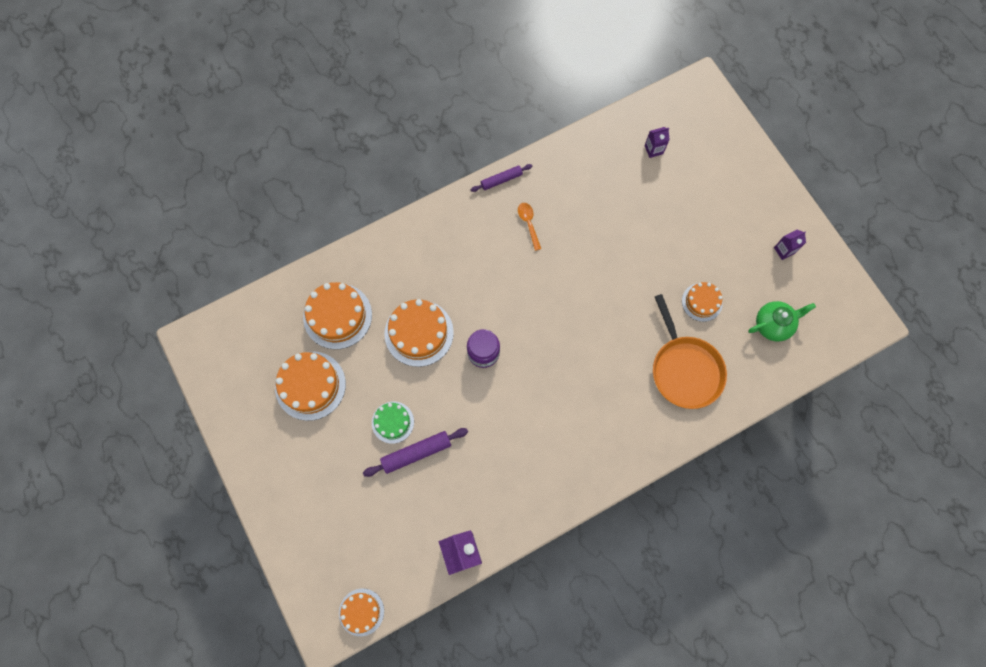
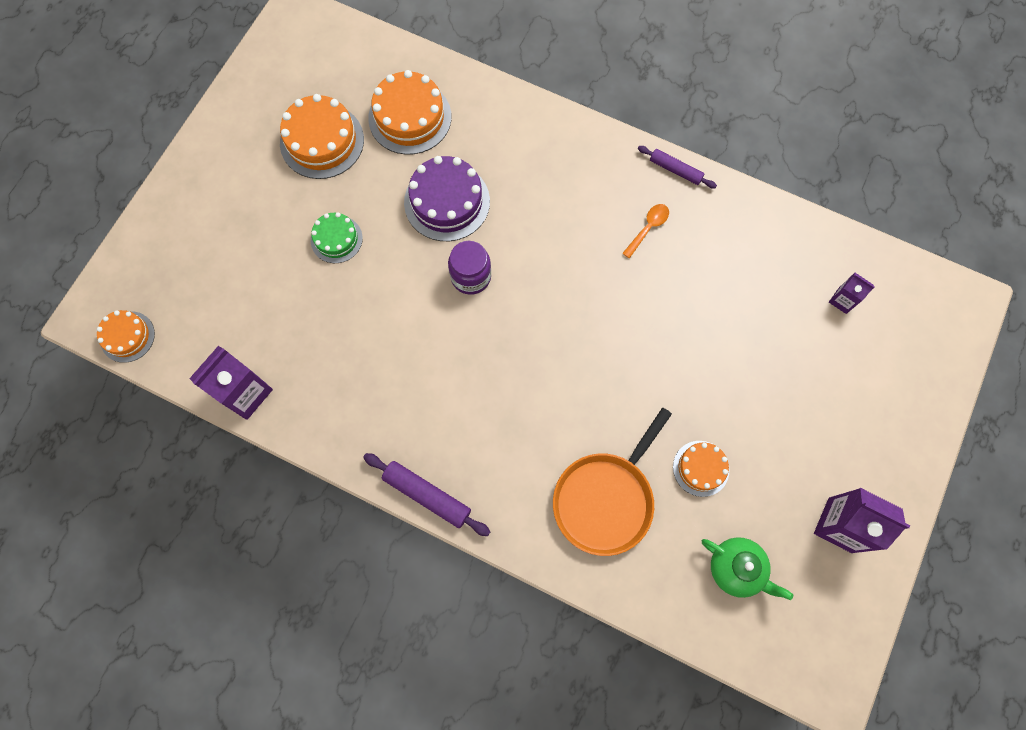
camera: 55 degrees right, 0 degrees up
(416, 453) = (320, 282): purple rolling pin -> purple rolling pin (427, 495)
(419, 333) = (447, 202): orange cake -> purple cake
(784, 250) = (839, 525): purple carton -> purple carton, size x1.84

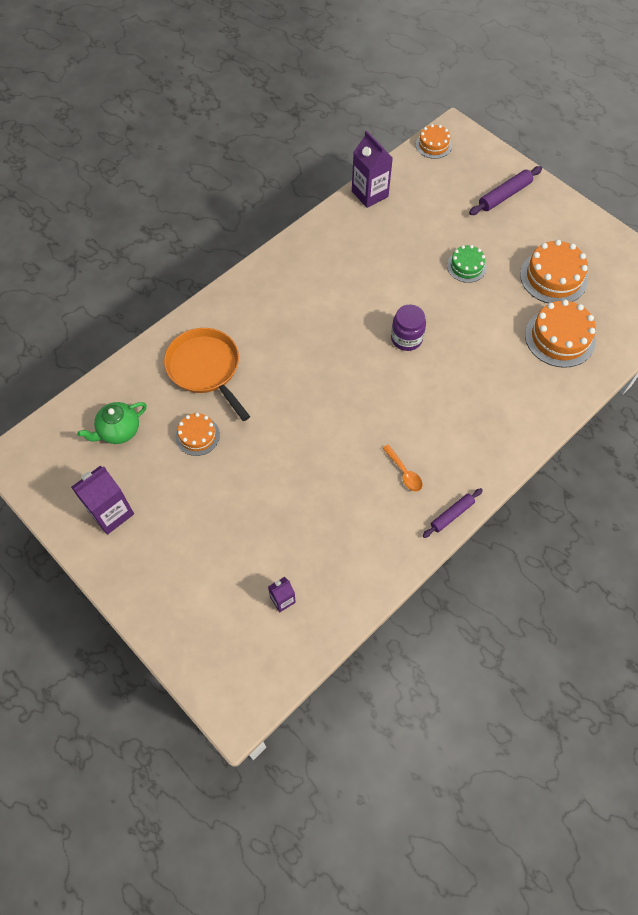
camera: 110 degrees right, 10 degrees down
(427, 495) = (258, 269): purple rolling pin -> purple rolling pin (504, 195)
(447, 202) = (475, 341): purple cake -> none

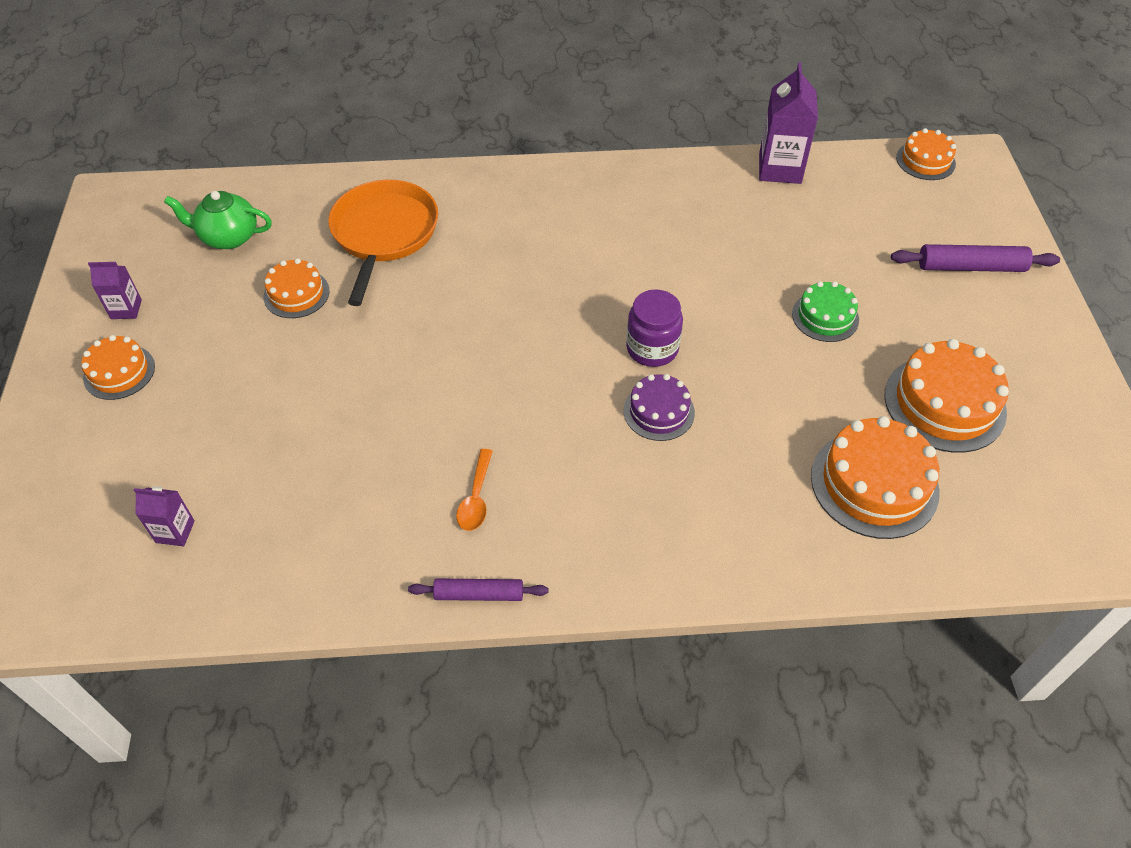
camera: 40 degrees right, 10 degrees down
(111, 513) = (126, 309): purple carton -> purple carton, size x0.54
(152, 548) = (119, 372): none -> orange cake
(441, 369) = (659, 411): none -> purple cake

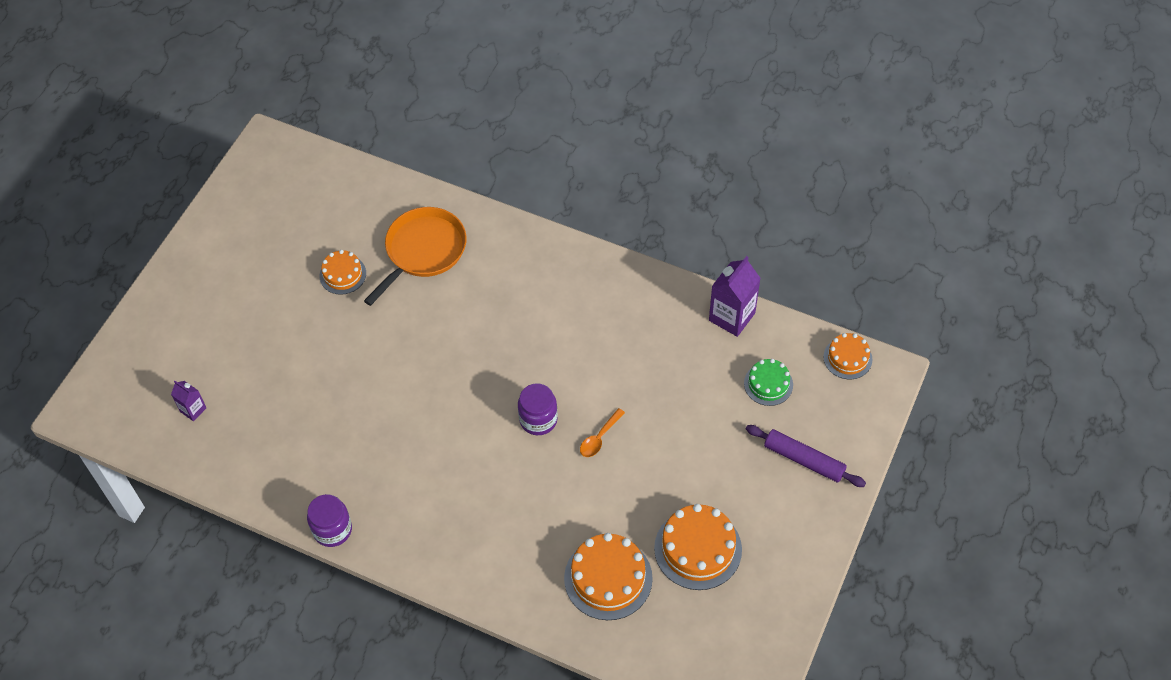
camera: 30 degrees right, 5 degrees up
(119, 372) = (212, 286): orange cake -> none
(126, 309) = (236, 240): purple carton -> none
(228, 237) = (324, 209): green teapot -> none
(476, 498) = (366, 470): orange spoon -> orange spoon (599, 438)
(479, 594) = (332, 529): purple rolling pin -> purple jar
(659, 411) = (511, 466): purple cake -> none
(825, 316) = (669, 450): green cake -> green cake (768, 384)

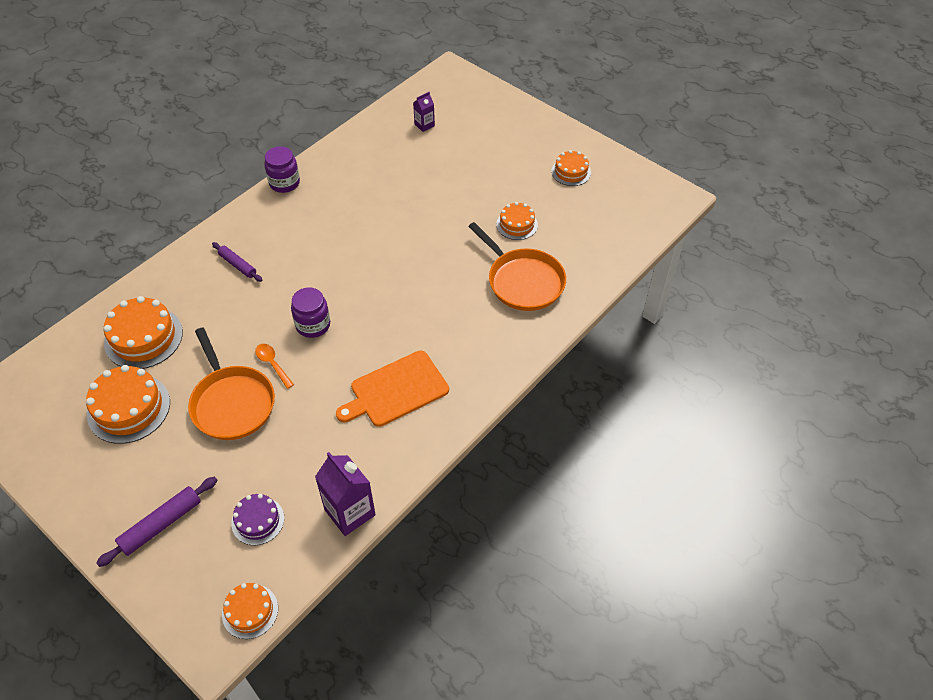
camera: 105 degrees right, 5 degrees down
(246, 243) = (571, 172): none -> orange cake
(478, 527) = (238, 265): none -> purple rolling pin
(593, 321) = (396, 390): none -> orange cutting board
(657, 456) = (232, 403): none -> orange pan
(768, 384) = (258, 520): green cake -> purple cake

